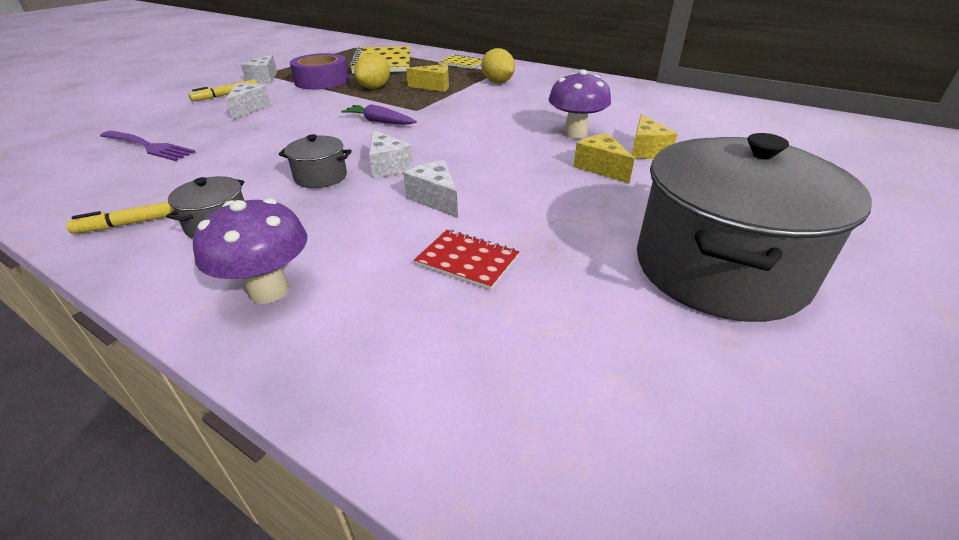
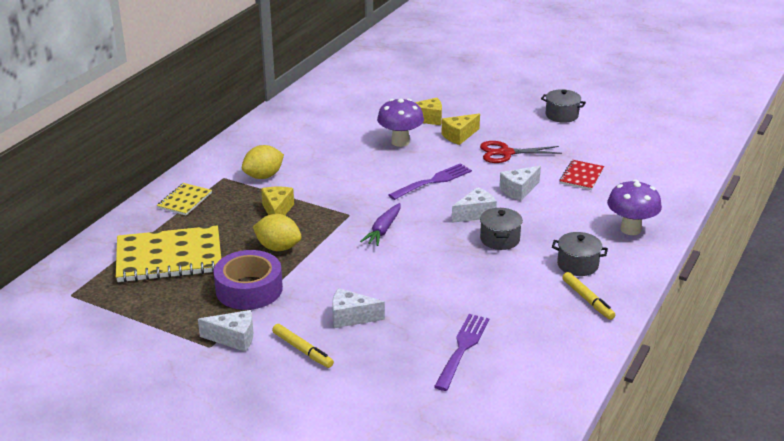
camera: 95 degrees left, 5 degrees down
(474, 147) = (433, 181): none -> purple fork
(551, 198) = (505, 153): none -> red scissors
(719, 268) = (561, 115): grey pot -> grey pot, size x0.43

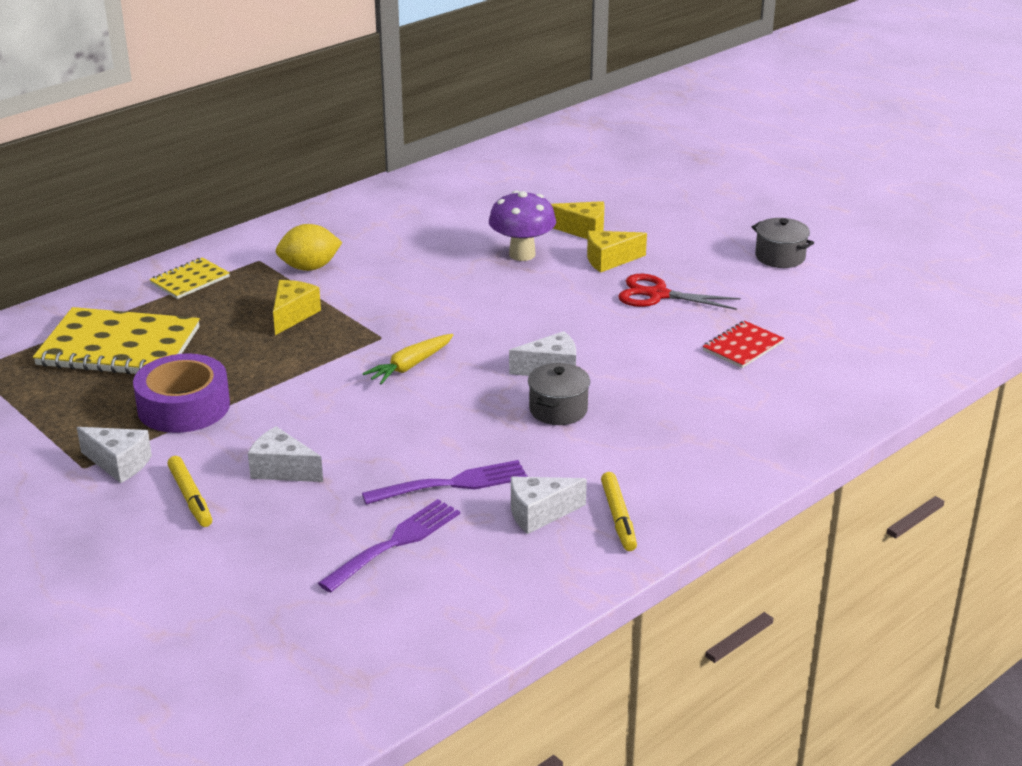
camera: 20 degrees right, 0 degrees up
(278, 247) = (259, 362): yellow lemon -> none
(383, 230) = (410, 366): purple carrot -> yellow carrot
(433, 181) = (527, 314): purple fork -> purple fork (453, 484)
(519, 190) = (636, 349): white cheese -> white cheese (539, 514)
(577, 265) = (641, 467): grey pot -> none
(630, 229) = (758, 434): purple mushroom -> none

